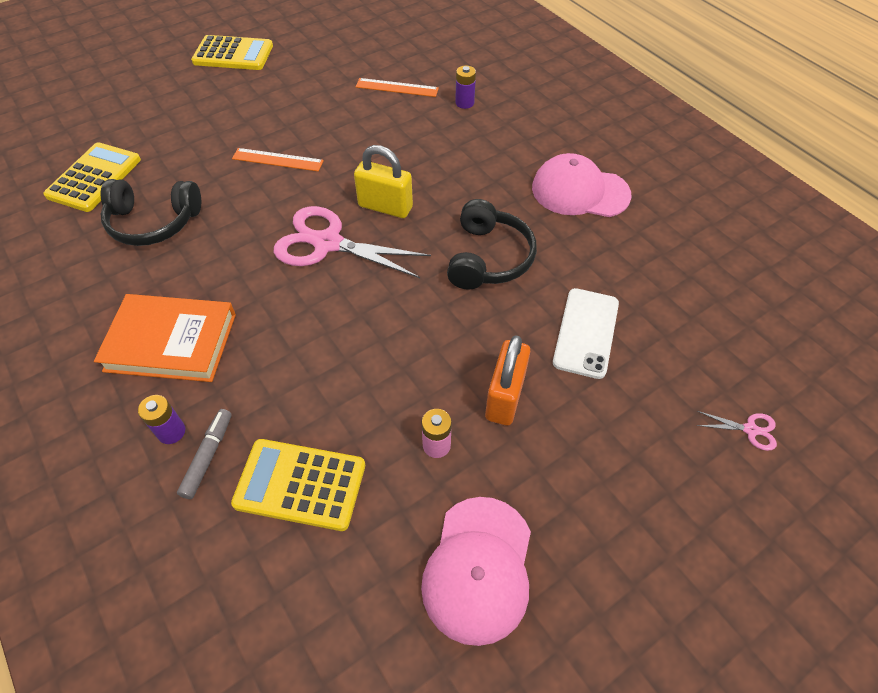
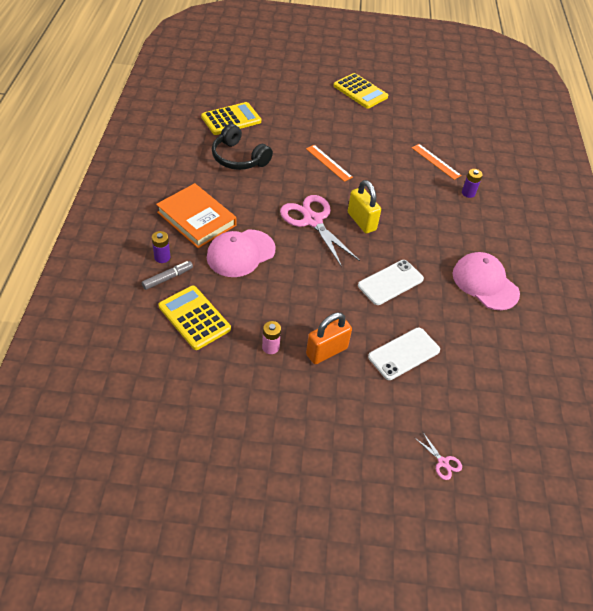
camera: 35 degrees right, 5 degrees down
(478, 569) = (236, 409): pink cap -> pink cap (240, 253)
(488, 258) = (390, 282): black headphones -> white phone

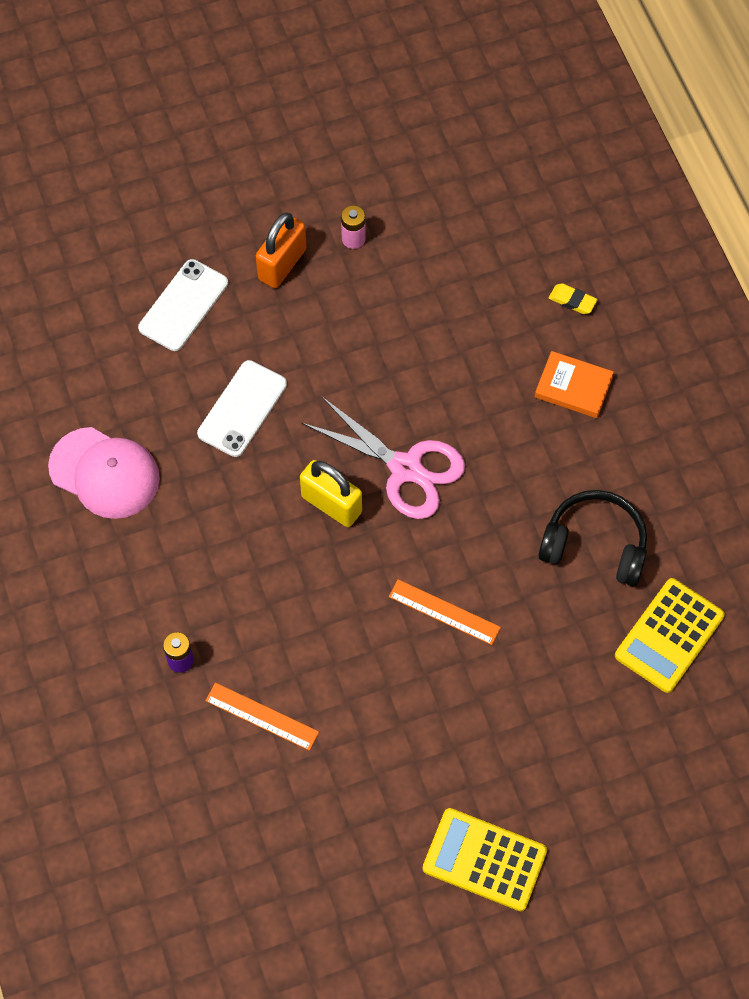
camera: 160 degrees right, 15 degrees up
(162, 257) = (572, 301): purple battery -> yellow eraser
(168, 278) = (542, 273): grey marker -> none
(194, 318) = (469, 234): yellow calculator -> none
(196, 219) = (573, 387): orange book -> orange book, size x0.62
(240, 253) = (474, 358): pink cap -> none
(443, 462) = (92, 191): pink scissors -> none

